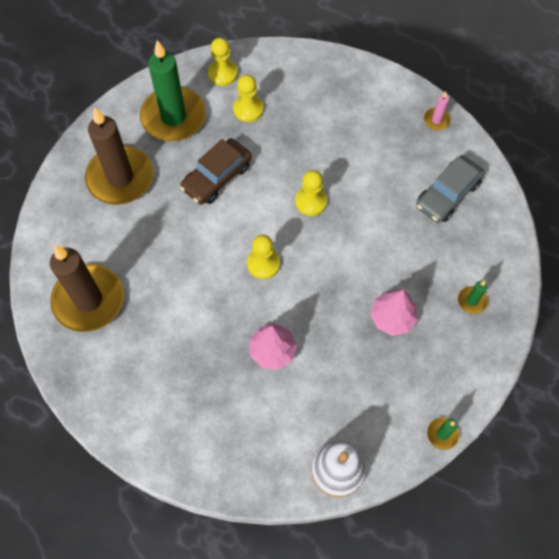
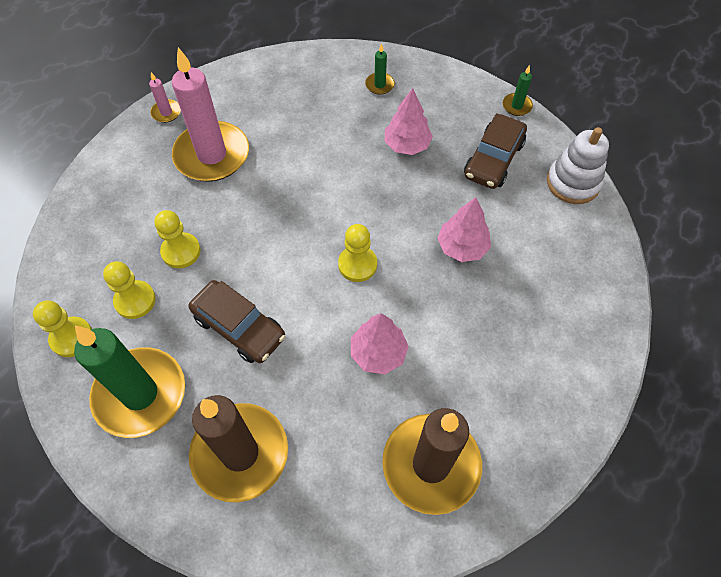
camera: 95 degrees left, 5 degrees down
(181, 272) = (378, 353): none -> pink tree
(311, 201) = (273, 223): yellow pawn -> yellow pawn (181, 251)
(371, 396) = (493, 159): none -> brown car
(386, 156) = (212, 155): none -> pink candle
(447, 194) = (261, 103): grey car -> none

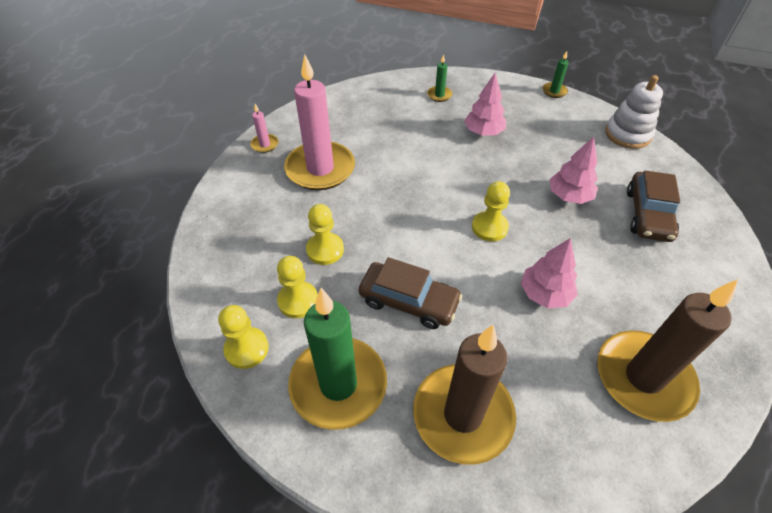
camera: 15 degrees left, 10 degrees down
(493, 159) = (558, 130): brown car -> brown car (648, 214)

